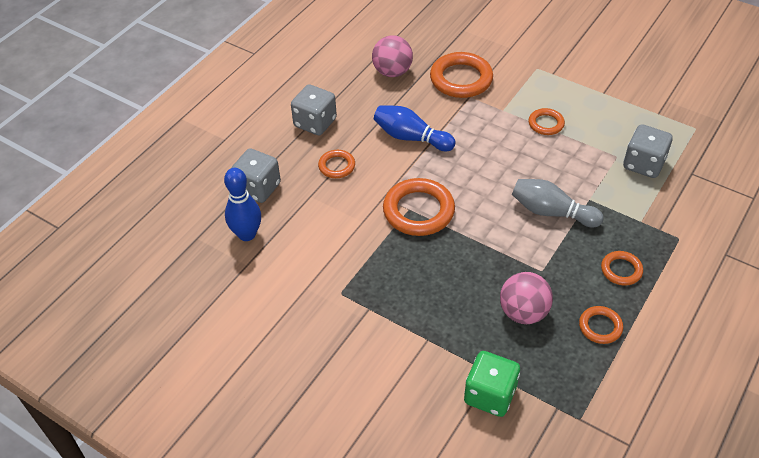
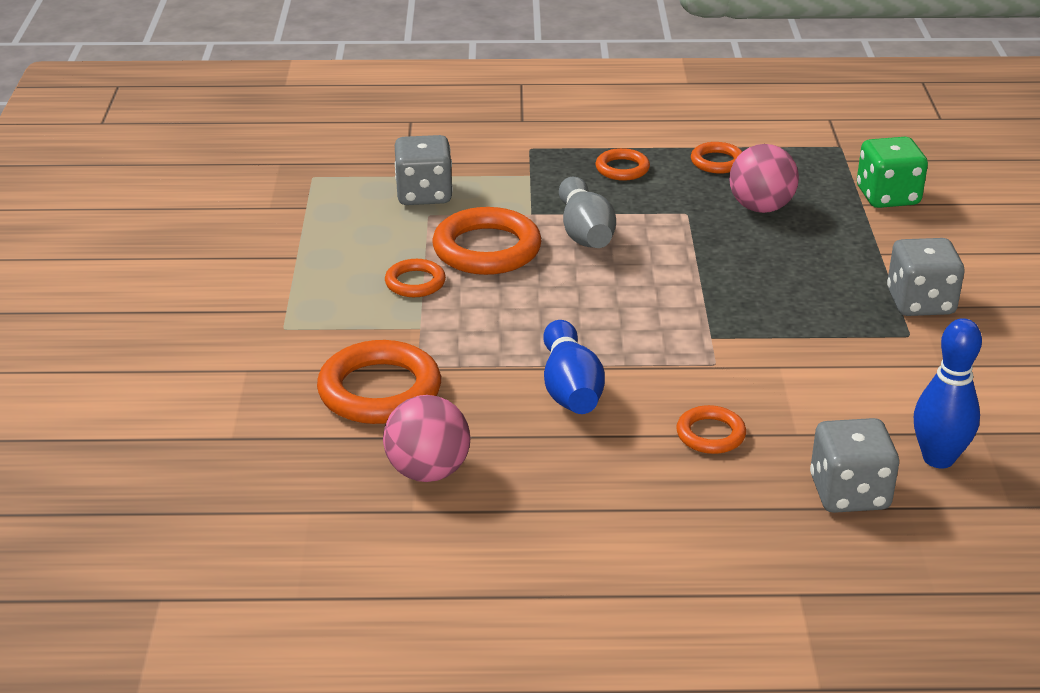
camera: 125 degrees left, 15 degrees down
(315, 123) = (644, 502): grey dice -> grey dice (920, 303)
(418, 211) = (704, 328): orange ring -> orange ring (487, 249)

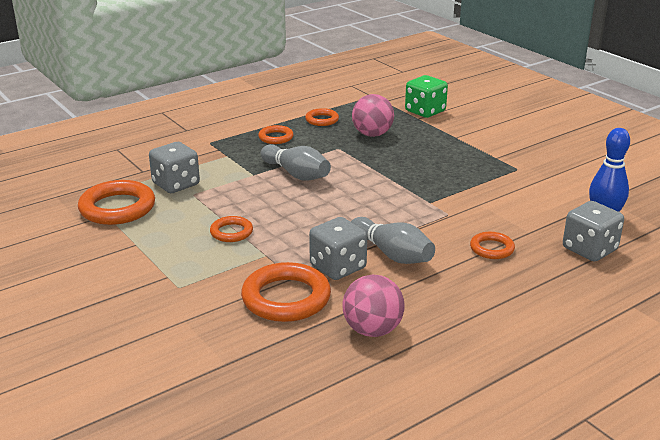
camera: 35 degrees left, 5 degrees down
(487, 249) = (252, 200): orange ring -> orange ring (117, 208)
(570, 388) = (392, 254): blue bowling pin -> grey bowling pin
(920, 303) = (502, 153): grey dice -> grey dice (338, 267)

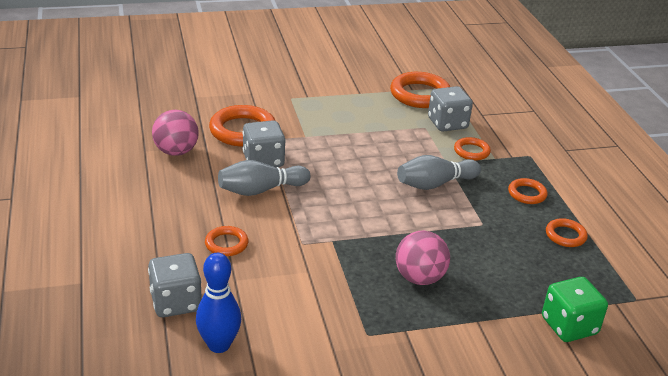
camera: 110 degrees right, 5 degrees up
(231, 232) = (349, 130): orange ring -> orange ring (471, 151)
(372, 134) = (510, 258): pink ball -> pink ball (419, 278)

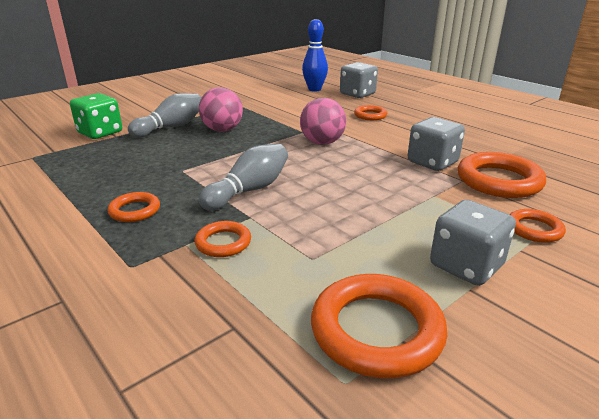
camera: 155 degrees right, 5 degrees down
(176, 151) = (508, 148): pink ball -> pink ball (322, 143)
(261, 190) = (397, 144): grey bowling pin -> grey bowling pin (171, 127)
(447, 123) = (283, 279): grey dice -> grey dice (466, 266)
(565, 235) = (90, 183): orange ring -> orange ring (534, 229)

